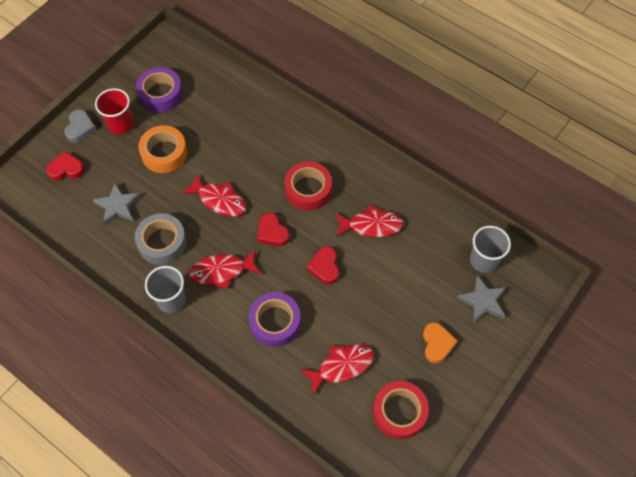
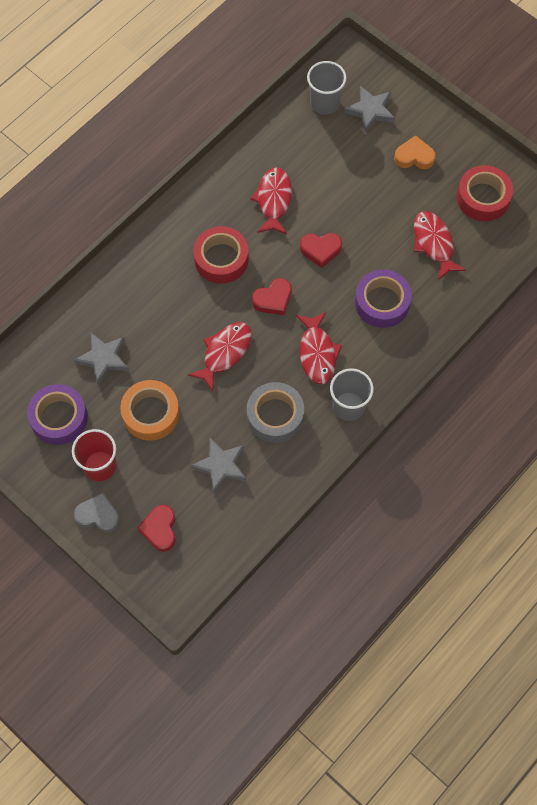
camera: 85 degrees left, 5 degrees up
(211, 117) = (103, 359): none -> grey star

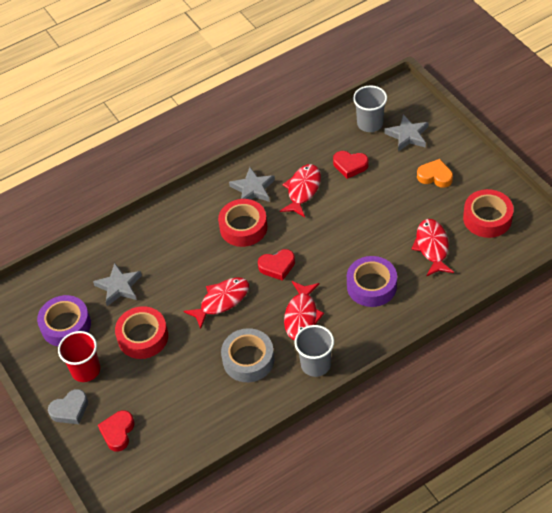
camera: 20 degrees right, 15 degrees down
(98, 515) = (70, 410): grey heart -> grey heart turned 120 degrees clockwise
(151, 413) = (143, 337): orange tape -> red tape
(221, 466) = (188, 391): grey star -> grey star (253, 189)
(320, 250) = (330, 235): red heart -> red heart (350, 166)

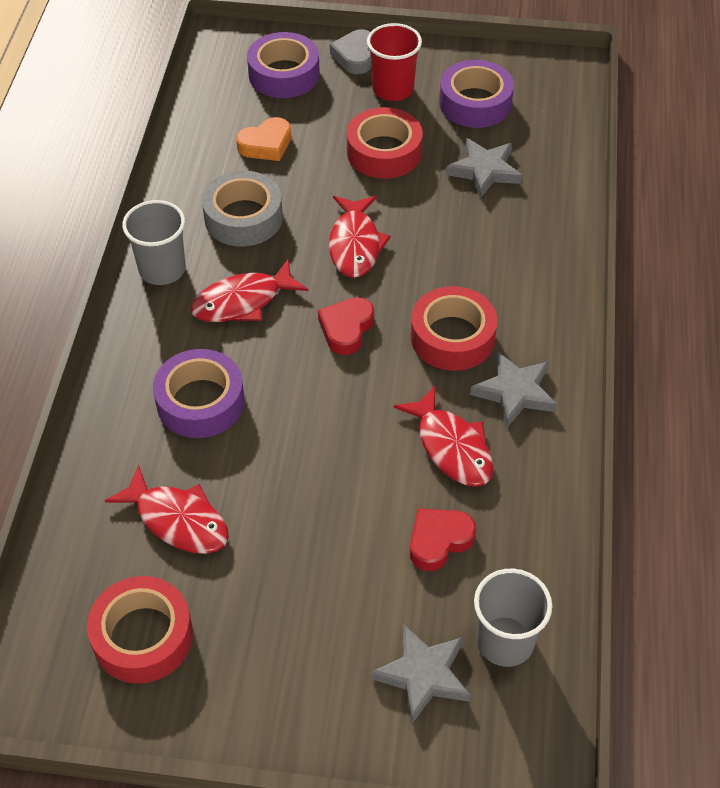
camera: 125 degrees right, 0 degrees up
(118, 432) = (284, 74): red heart -> purple tape
(301, 316) = (242, 302): red fish -> red fish turned 75 degrees counterclockwise
(435, 176) = (297, 638): orange heart -> orange heart (266, 144)

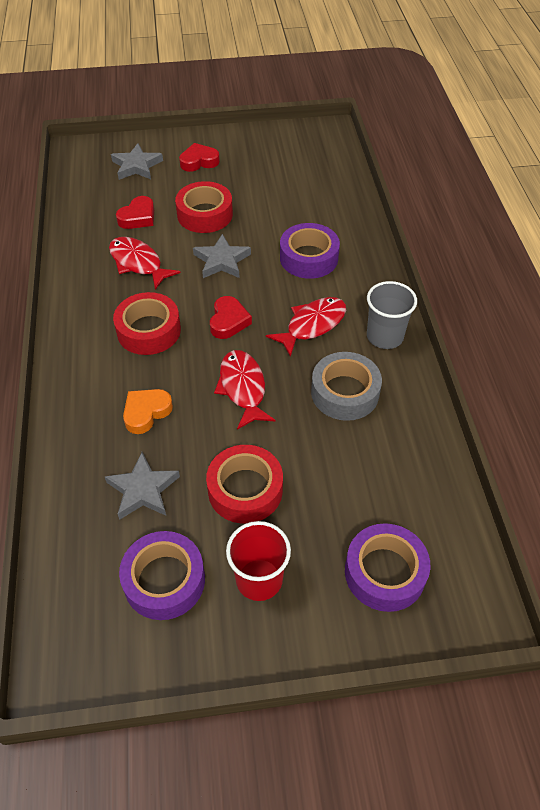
camera: 165 degrees right, 0 degrees up
(143, 636) = (283, 156): red tape -> red tape (205, 214)
(178, 520) = (290, 200): red fish -> none
(266, 144) = (360, 473): orange heart -> orange heart (146, 412)
(303, 659) = (199, 161): none -> red heart
(355, 56) = (317, 624): grey heart -> none
(505, 641) = (95, 184): grey cup -> none
(515, 392) = (99, 302): grey star -> grey star (222, 261)

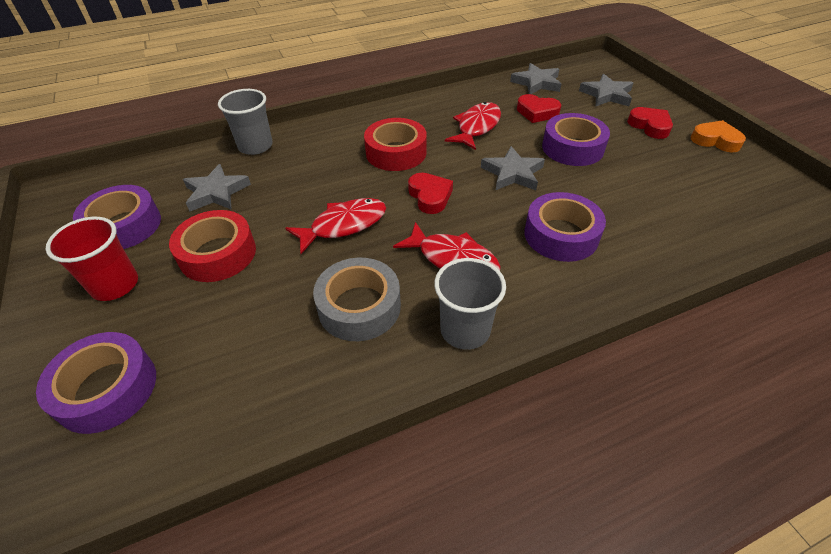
camera: 75 degrees right, 5 degrees down
(69, 449) = (255, 146): none -> grey cup
(86, 200) = (536, 83): none -> grey star
(146, 412) = (300, 174): orange heart -> orange heart (715, 140)
(205, 214) = (572, 148): red tape -> purple tape
(228, 321) = (430, 196): red heart -> red heart turned 105 degrees counterclockwise

